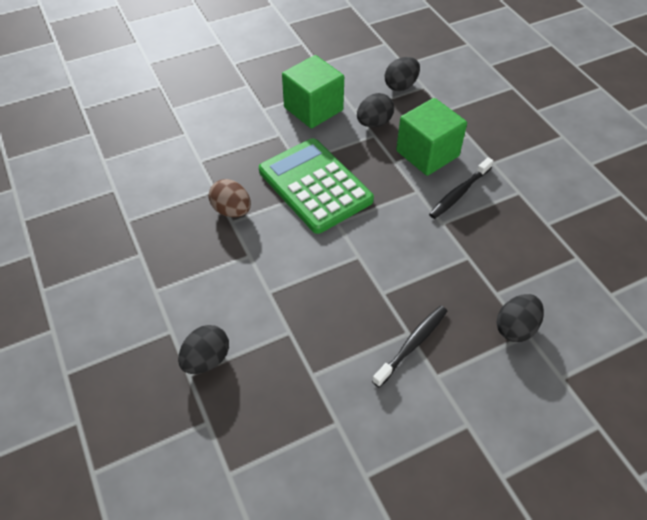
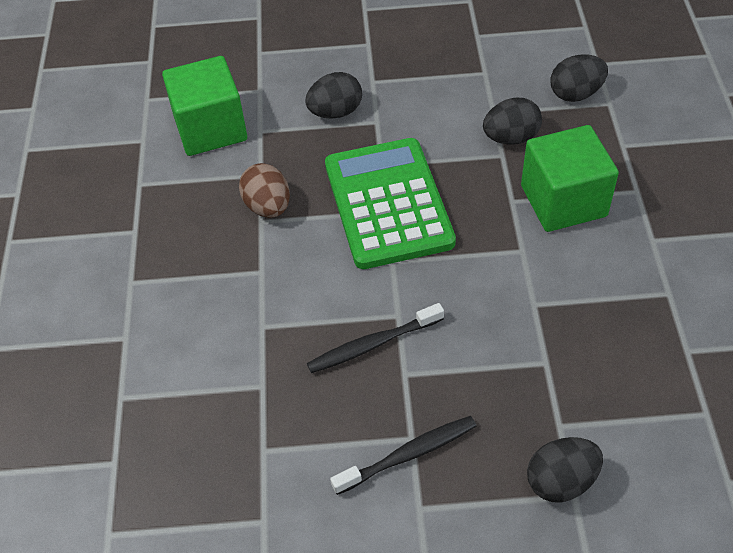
camera: 25 degrees right, 0 degrees up
(206, 359) = (149, 386): black egg -> black egg (335, 112)
(313, 109) = (438, 97): green cube -> green cube (210, 128)
(459, 193) = (580, 269): black toothbrush -> black toothbrush (372, 344)

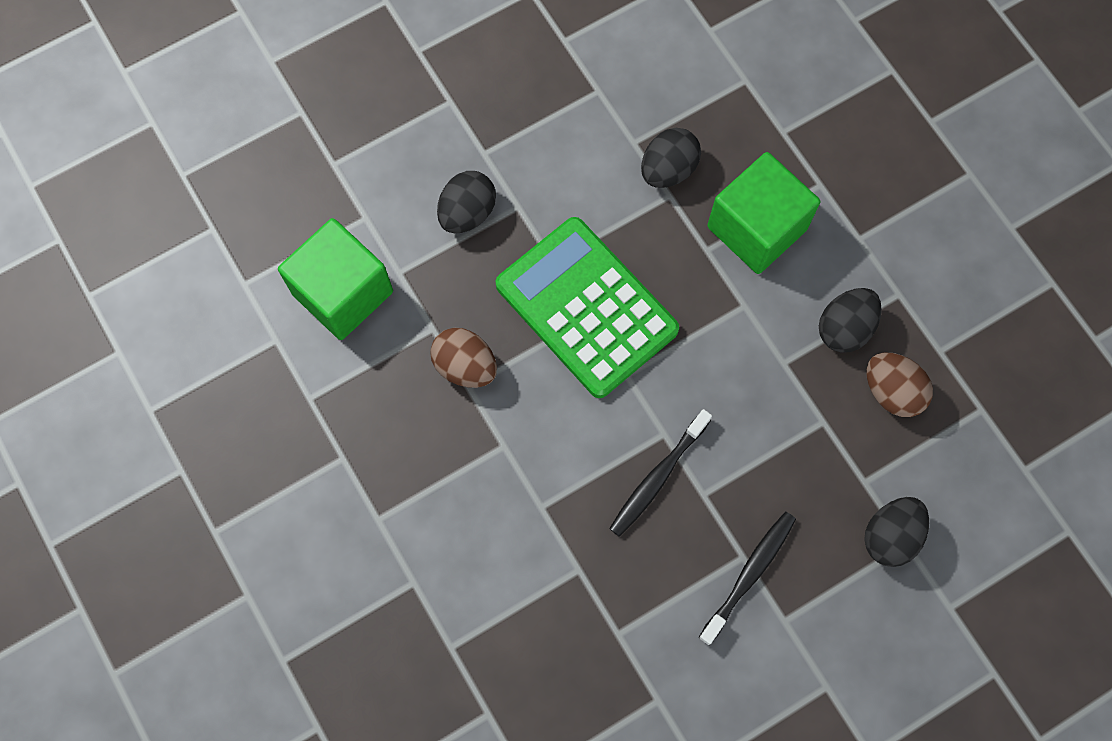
camera: 30 degrees left, 20 degrees up
(575, 94) = (706, 82): black egg -> black egg (844, 328)
(623, 364) = (892, 391): none -> brown egg

